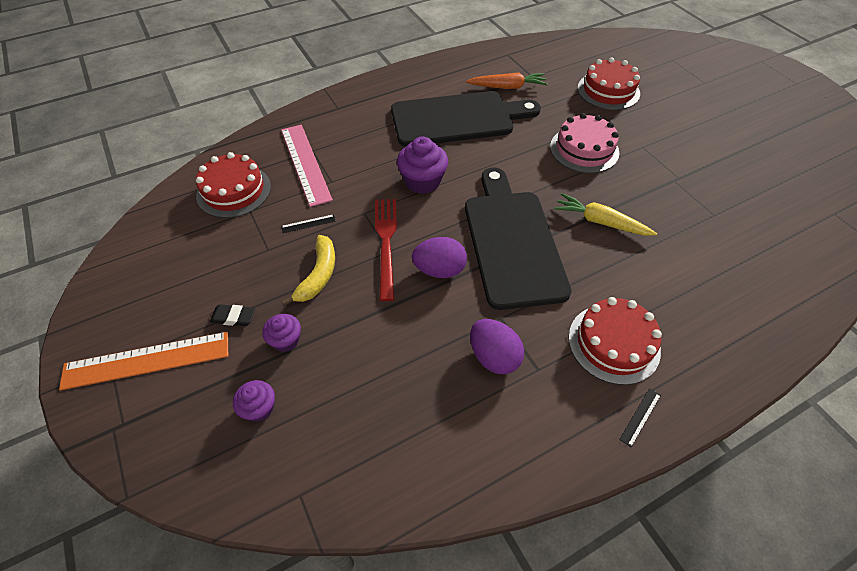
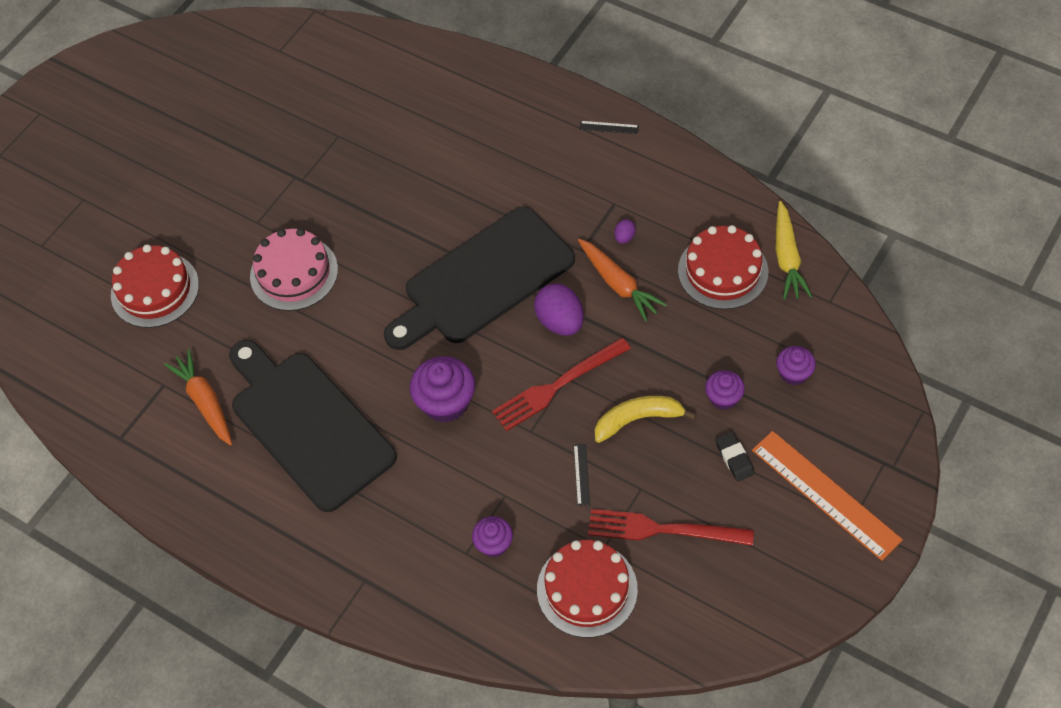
camera: 115 degrees left, 5 degrees up
(229, 246) = (663, 529): none -> red fork
(305, 163) = (494, 544): pink ruler -> purple cupcake
(308, 223) = (581, 474): black ruler -> black ruler turned 45 degrees clockwise
(447, 326) = (618, 284): none -> orange carrot
(494, 357) = (624, 237): purple egg -> purple egg, size x0.47
(600, 222) = (407, 220): yellow carrot -> yellow carrot (787, 258)
(614, 343) = (551, 163): red cake -> red cake (723, 271)

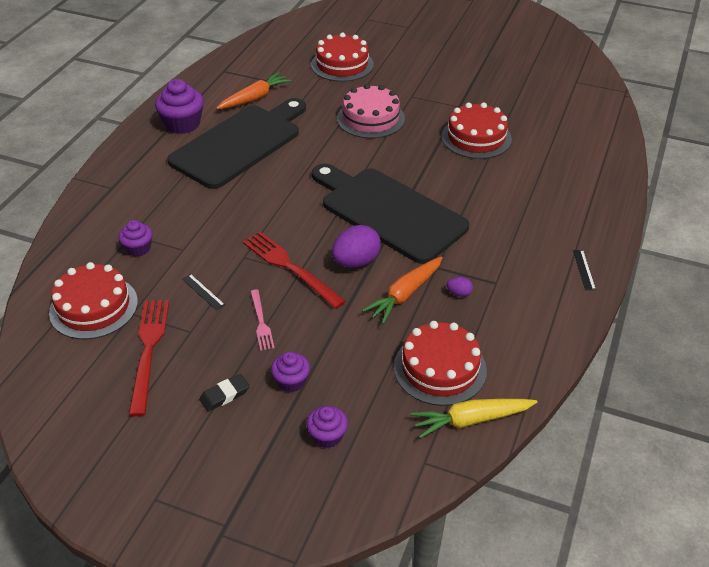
camera: 75 degrees right, 15 degrees down
(365, 172) = (476, 138): none -> red cake
(446, 402) = (266, 207): purple cupcake -> purple cupcake (182, 124)
(581, 474) = (203, 292): black ruler -> black ruler turned 60 degrees clockwise
(637, 419) = (261, 322): yellow banana -> pink fork
(825, 494) = (185, 473): orange ruler -> none

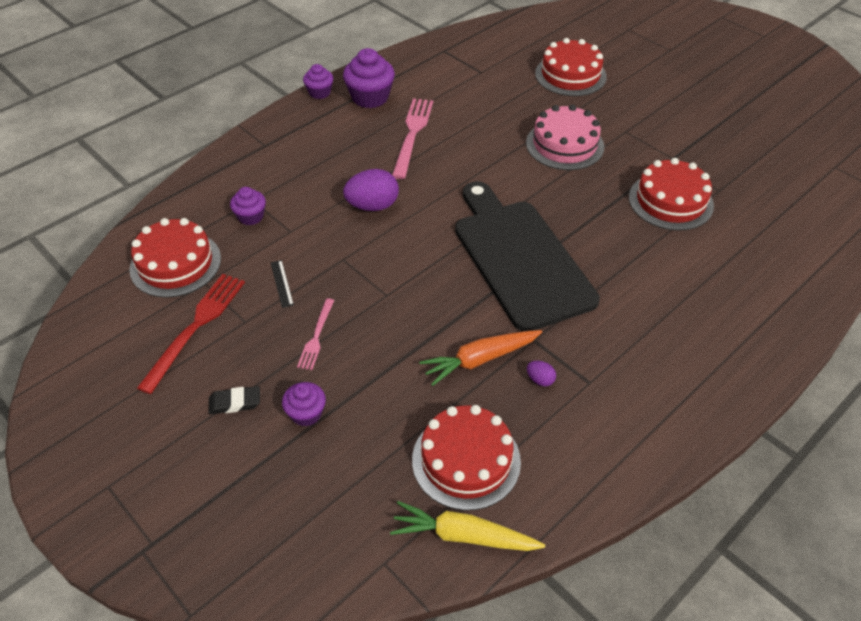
camera: 25 degrees right, 5 degrees up
(240, 144) = (412, 134): black cutting board -> pink fork
(254, 98) = (457, 88): orange carrot -> none
(290, 267) = (380, 286): red fork -> none
(327, 436) = (304, 489): purple cupcake -> purple cupcake (319, 92)
(356, 262) = (451, 303): purple egg -> purple egg (372, 206)
(584, 269) = (704, 404): black ruler -> none

